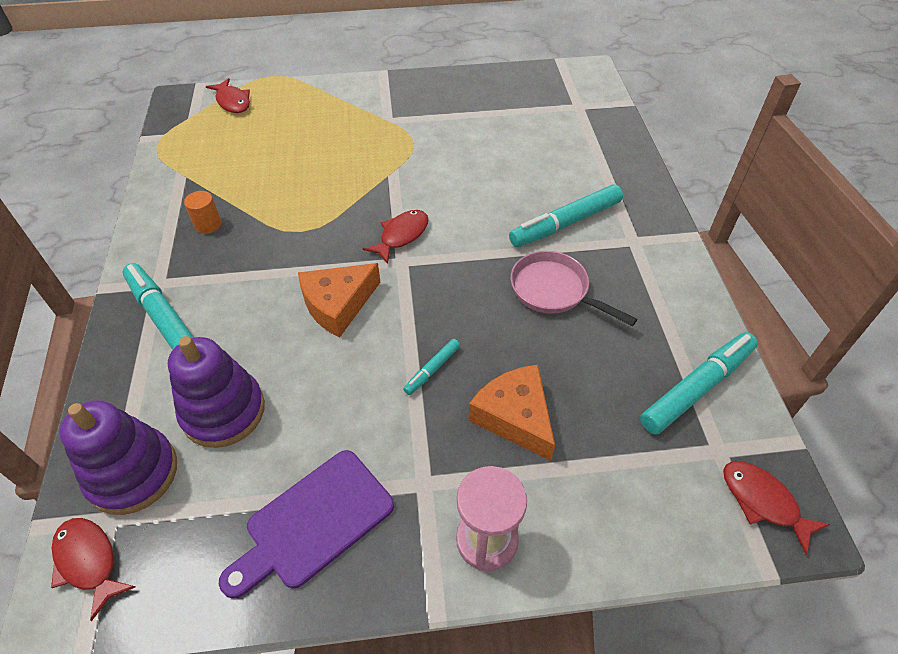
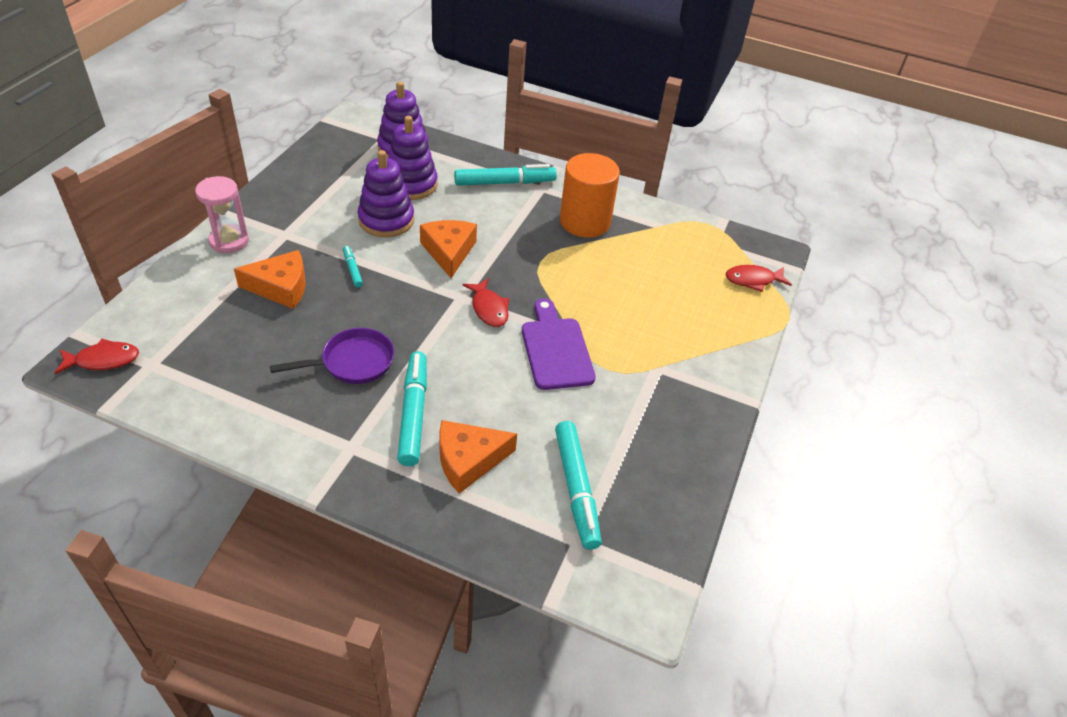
camera: 115 degrees right, 5 degrees down
(88, 561) = (368, 129): red fish -> none
(208, 224) = (585, 222): orange cylinder -> orange cylinder, size x2.36
(313, 522) = (309, 192): purple cutting board -> purple cutting board (556, 349)
(319, 392) = (386, 220): none -> purple stacking toy
(554, 291) = (353, 362): pink pan -> purple pan
(574, 175) = (468, 460): none -> orange cheese
(696, 388) = (197, 385): turquoise marker -> turquoise marker (576, 488)

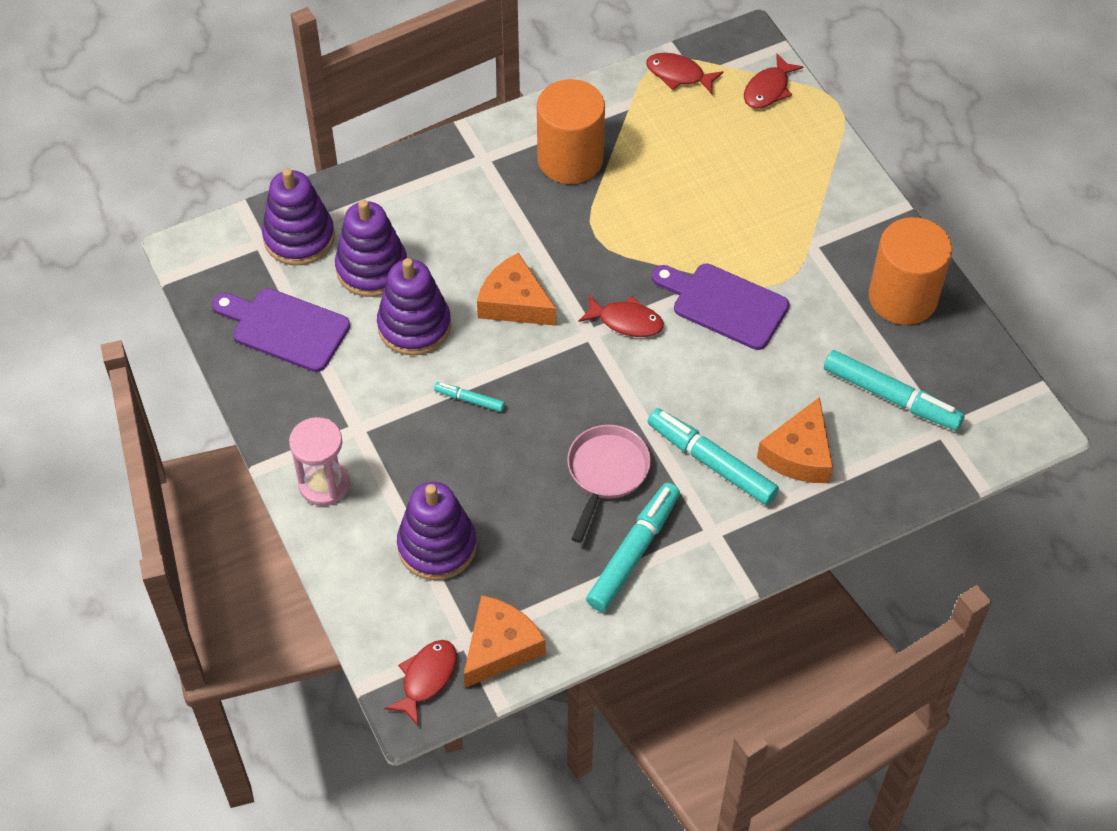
camera: 45 degrees left, 10 degrees up
(220, 311) = (437, 546): none -> purple stacking toy
(281, 287) = (444, 476): orange cheese -> orange cheese (500, 647)
(332, 173) = (285, 328): none -> purple cutting board
(353, 362) = (606, 473): purple pan -> pink pan
(504, 183) = (445, 184): turquoise marker -> turquoise marker (633, 552)
(673, 445) = (903, 297): none -> orange cylinder
(708, 235) = (679, 75): none -> red fish

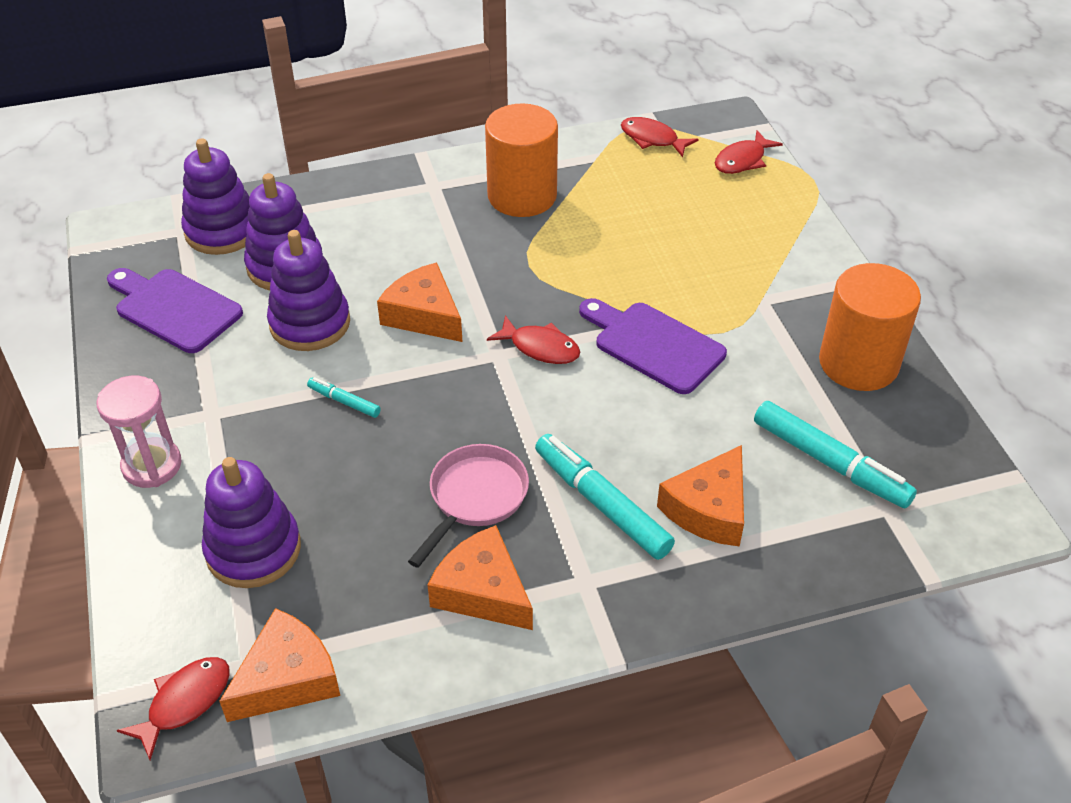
camera: 10 degrees right, 10 degrees down
(633, 552) = (482, 591): turquoise marker -> orange cheese

